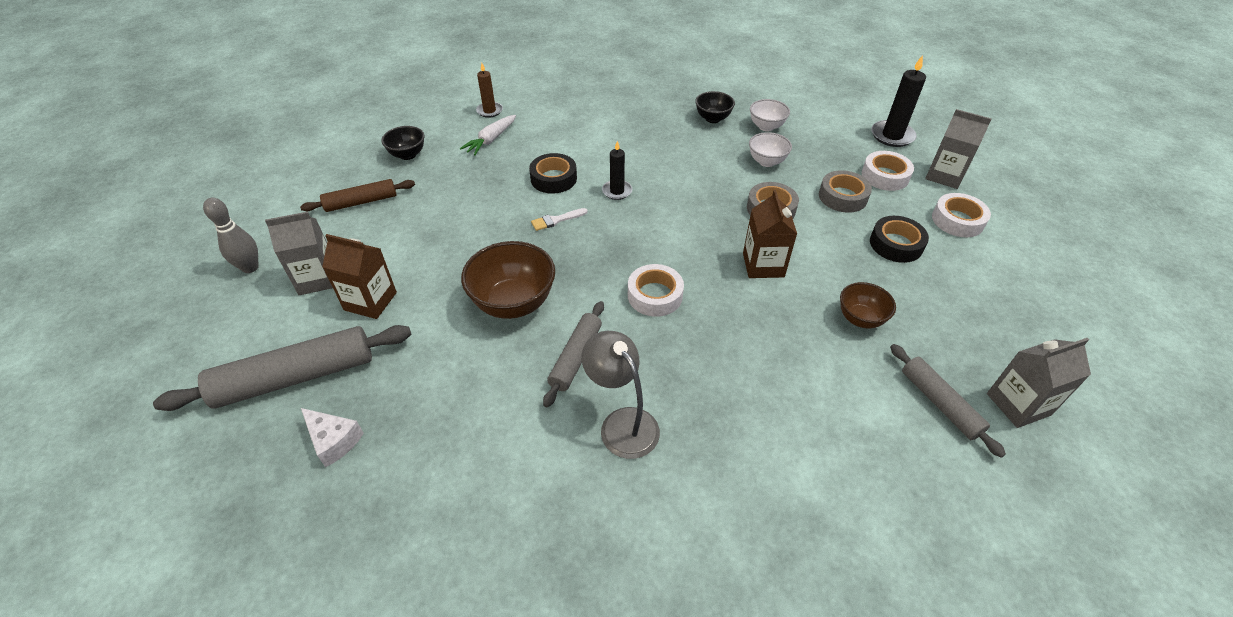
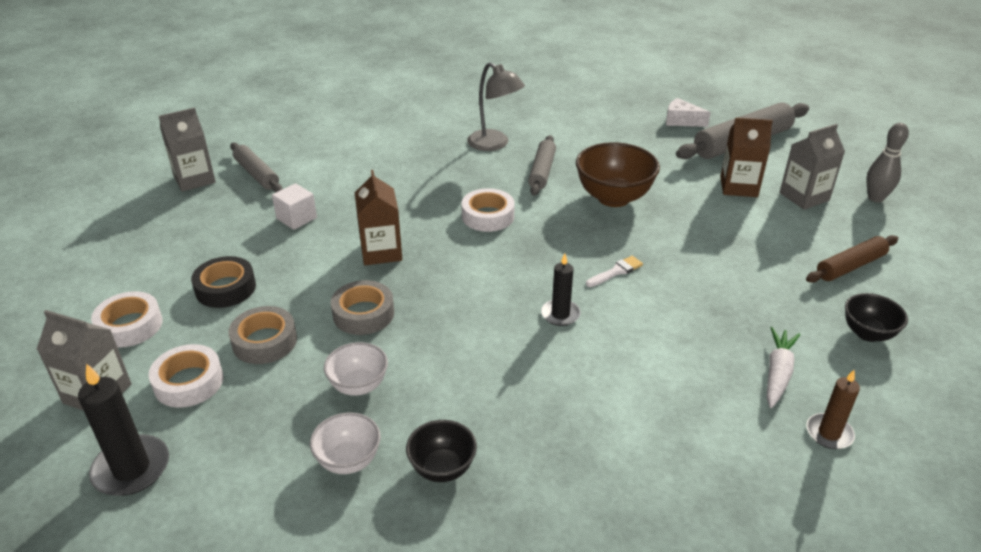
camera: 170 degrees right, 10 degrees down
(553, 178) = (649, 322): black tape -> none
(860, 319) = (296, 218): brown bowl -> white cube

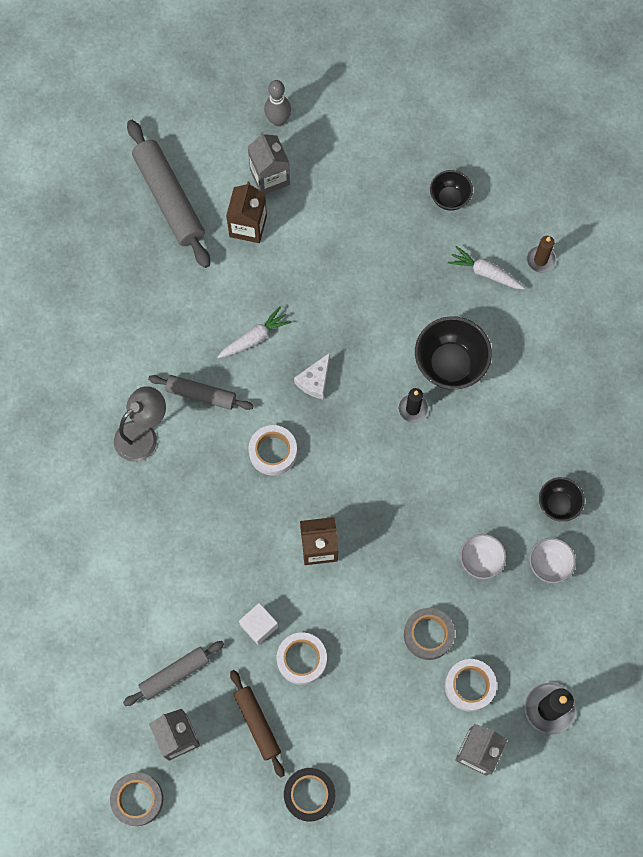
camera: 85 degrees left, 35 degrees up
(130, 326) = (402, 747): white tape -> white tape (301, 659)
(225, 288) = (359, 676): black tape -> black tape (309, 795)
(363, 314) = (401, 559): grey tape -> grey tape (137, 799)
(613, 198) = (254, 338): brown bowl -> white carrot
(616, 272) = (363, 357): white brush -> none
(630, 344) = (450, 364): none -> black bowl
(681, 121) = (118, 243): white cheese -> white cheese (315, 381)
(850, 266) = (371, 178): brown rolling pin -> brown rolling pin (257, 723)

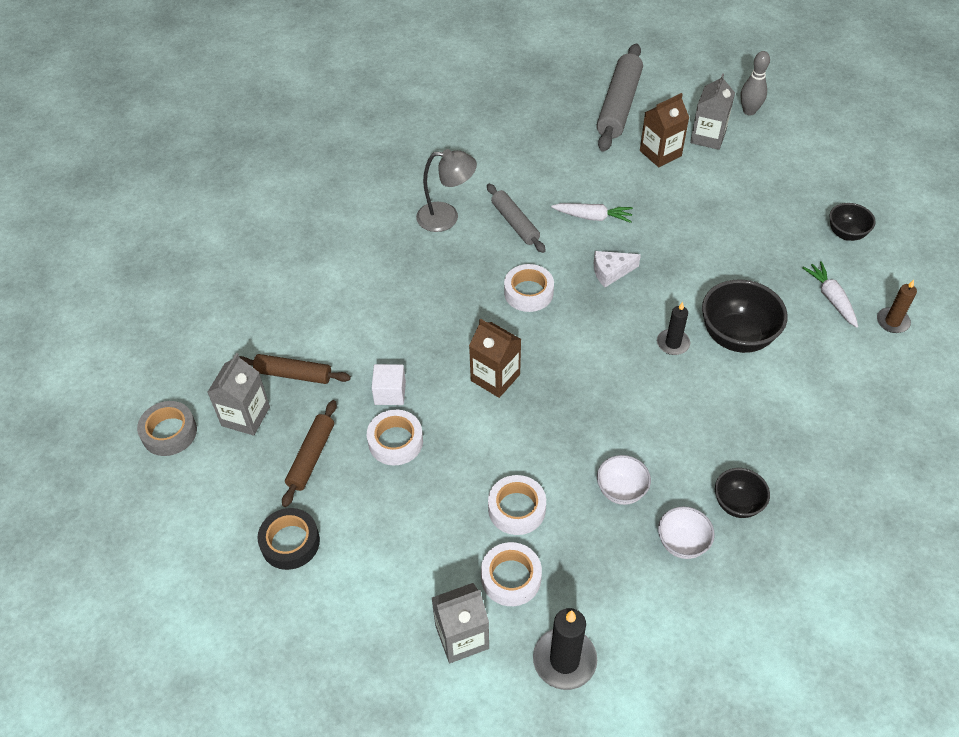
camera: 45 degrees right, 20 degrees down
(174, 674) = (293, 374): grey rolling pin -> brown rolling pin
(428, 635) = (516, 509): grey tape -> white tape

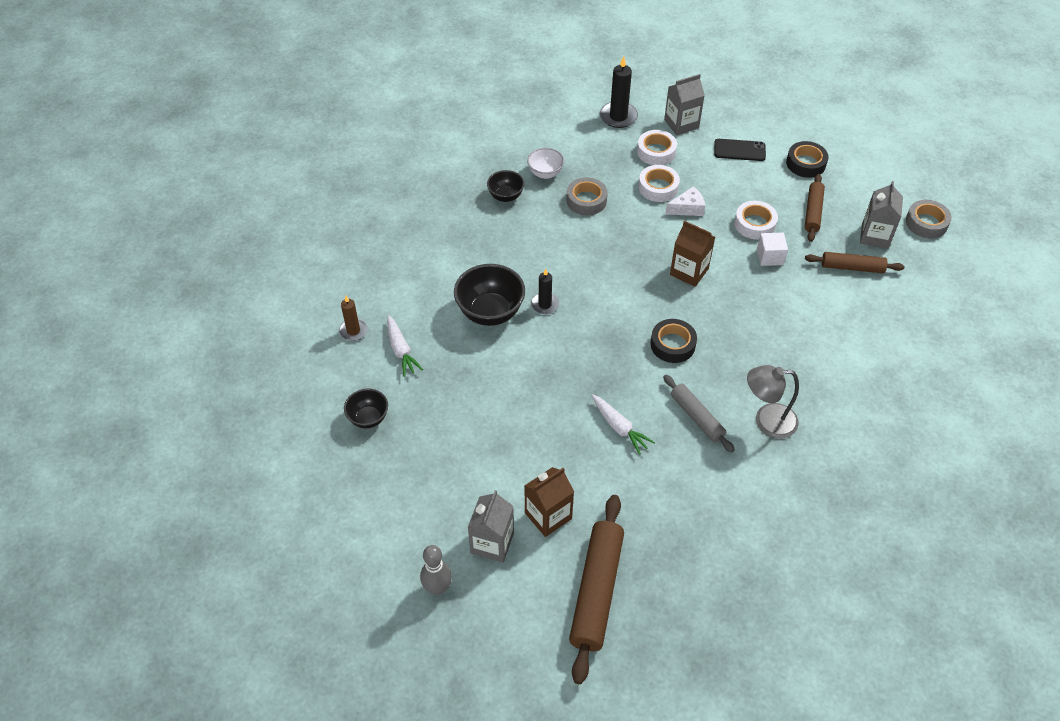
camera: 175 degrees right, 0 degrees up
(382, 574) = (739, 150): none -> black phone
(528, 292) = (672, 344): white tape -> black tape
(593, 217) = (619, 427): white carrot -> white carrot turned 135 degrees counterclockwise
(611, 272) = (599, 367): white cheese -> white cheese (687, 208)
(618, 105) = (597, 591): grey rolling pin -> brown rolling pin
(621, 491) = (586, 200): white bowl -> grey tape

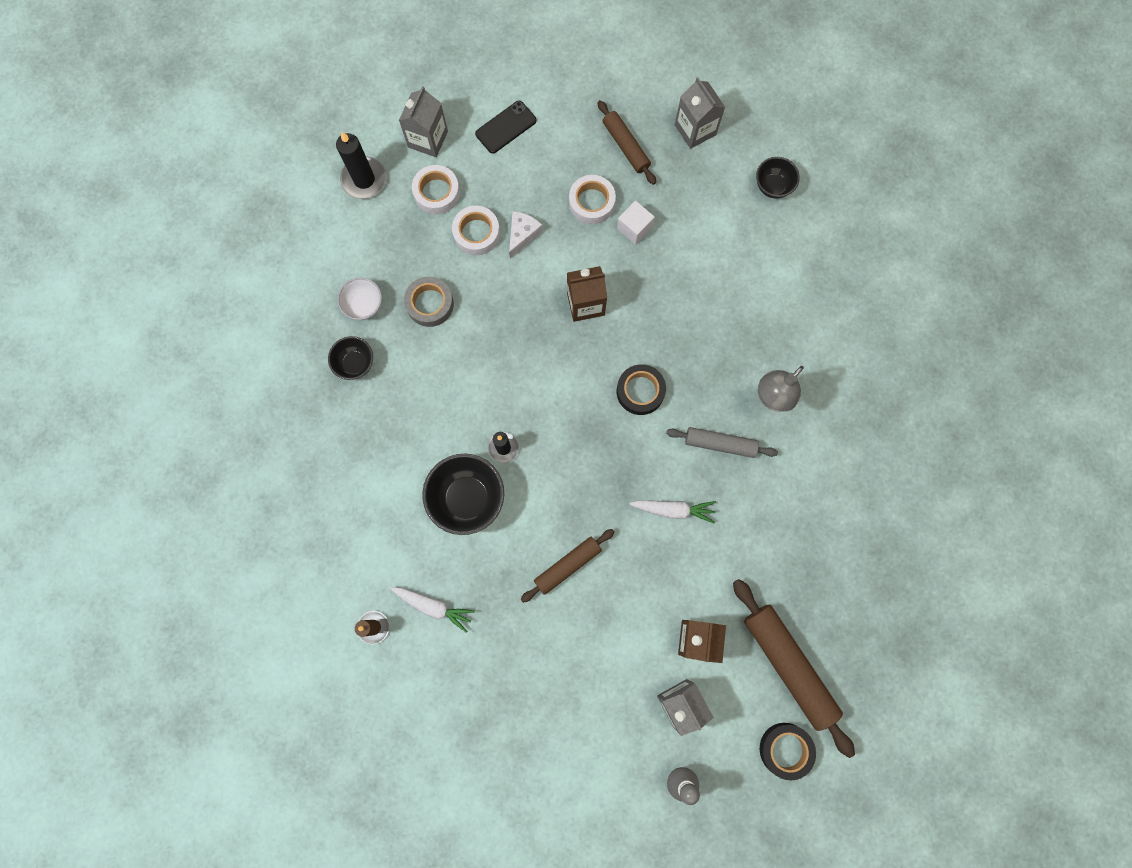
camera: 45 degrees left, 25 degrees up
(368, 418) = (476, 694): black bowl -> black bowl (773, 186)
(805, 163) = (573, 94): black tape -> black tape (785, 749)
(852, 267) = (706, 181): brown rolling pin -> brown rolling pin (567, 566)
(926, 223) = (722, 79): grey tape -> none

